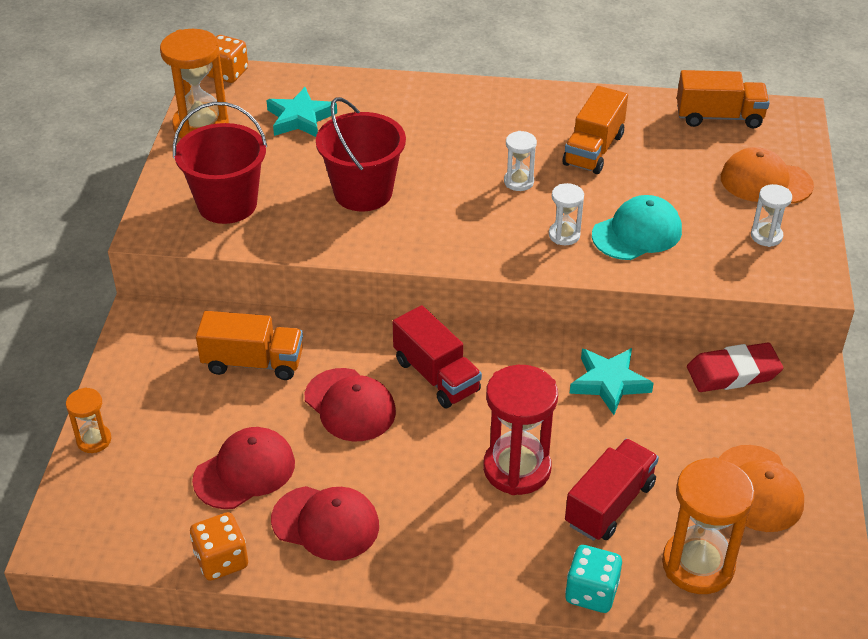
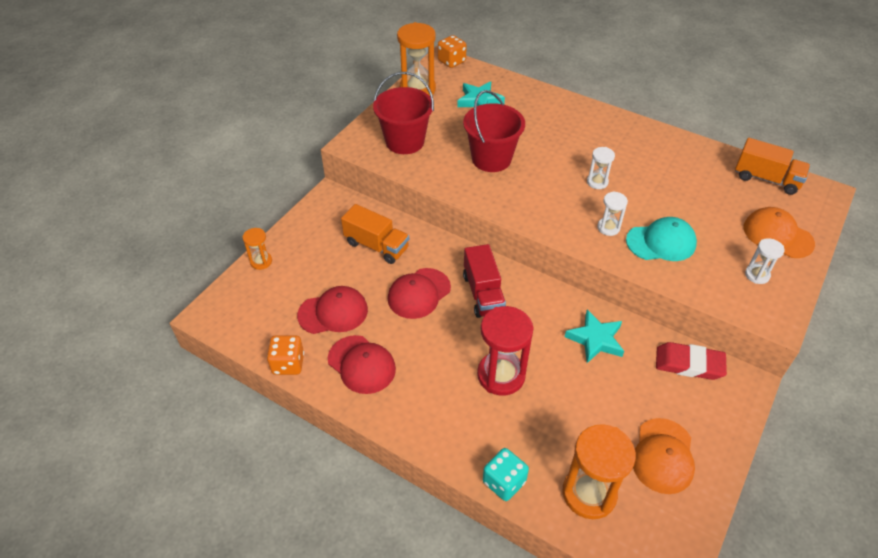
camera: 25 degrees right, 5 degrees up
(350, 405) = (419, 293): red cap -> red cap turned 60 degrees clockwise
(593, 150) = (661, 175): orange truck -> none
(610, 504) = (550, 424): red truck -> none

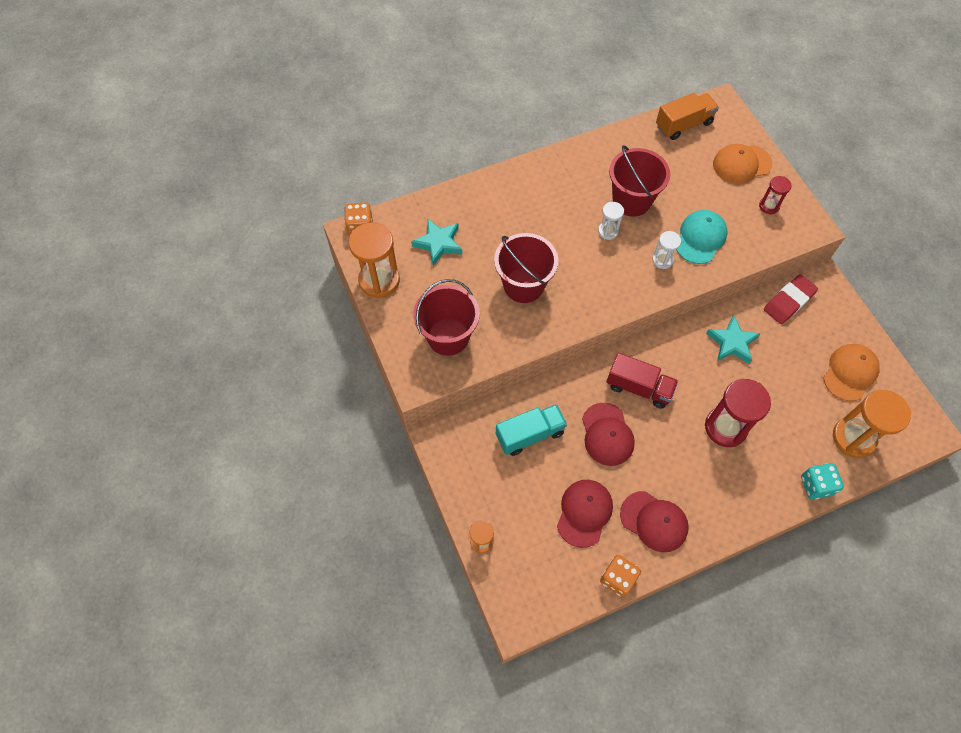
camera: 55 degrees left, 15 degrees up
(361, 364) = (654, 521): red cap -> red cap turned 45 degrees clockwise
(376, 246) = (530, 434): orange truck -> turquoise truck
(645, 182) = (631, 200): none -> red bucket
(663, 456) = (850, 373): orange cap -> orange cap turned 105 degrees counterclockwise
(757, 275) = (769, 206): white hourglass -> red hourglass

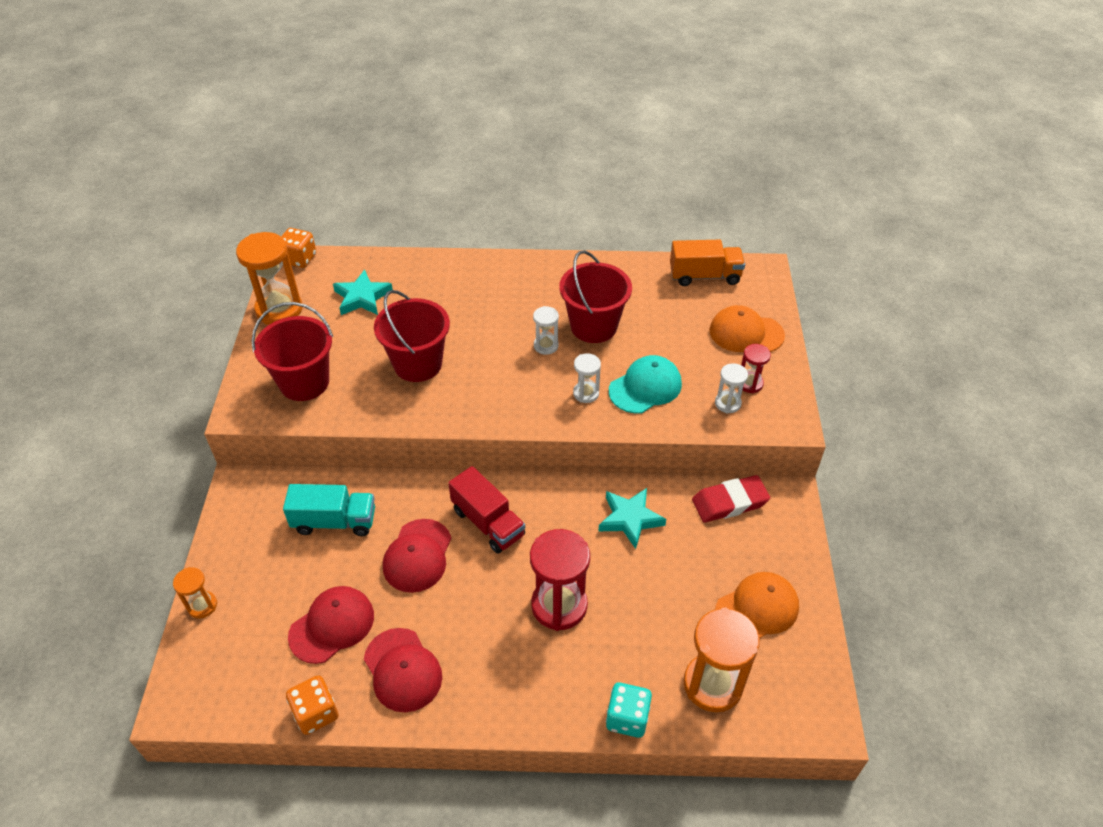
camera: 25 degrees right, 15 degrees down
(763, 228) = (727, 403): none -> white hourglass

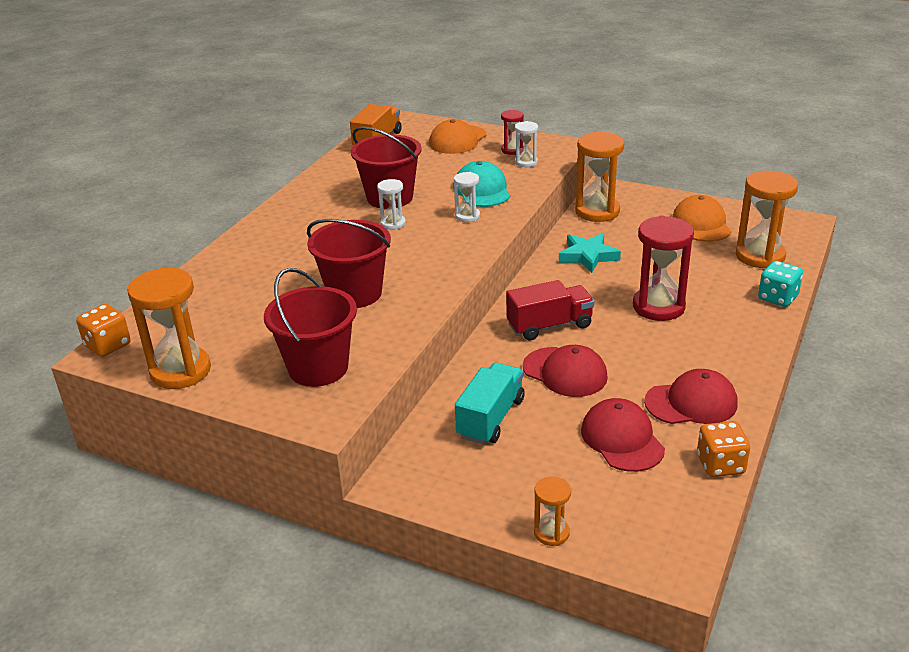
camera: 65 degrees left, 15 degrees down
(362, 297) = (222, 312): turquoise star -> none
(729, 502) = (597, 211): red eraser -> orange hourglass

